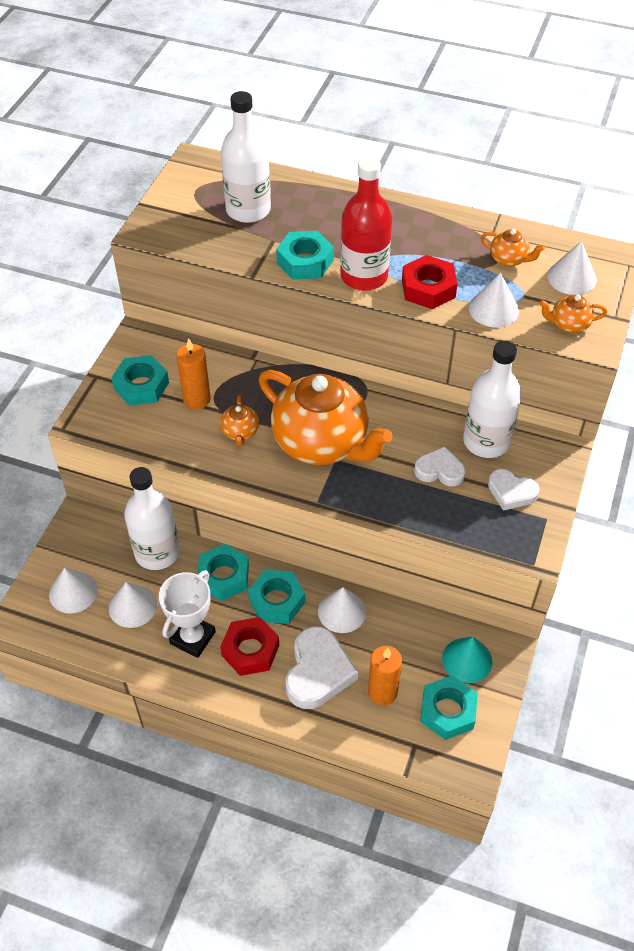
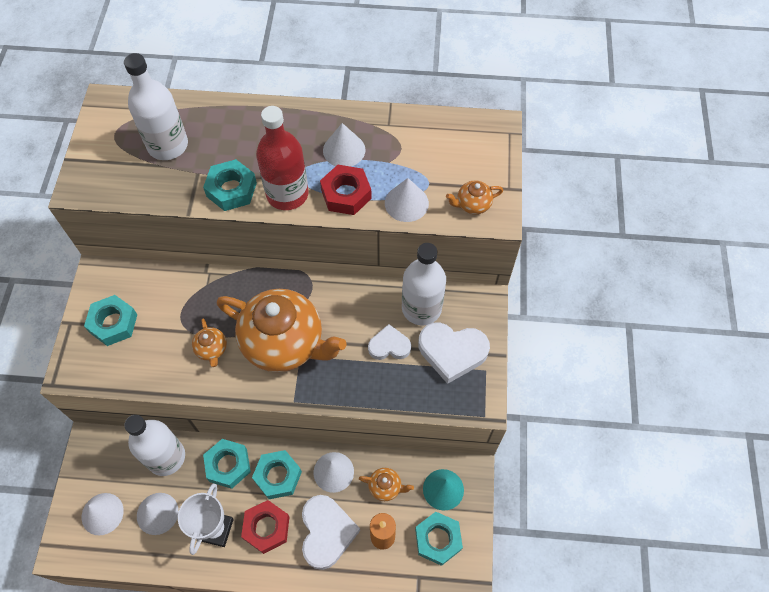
camera: 15 degrees left, 10 degrees up
(196, 399) = (166, 325): orange candle -> none
(509, 259) = (408, 149): orange teapot -> orange teapot (385, 487)
(511, 492) = (452, 352): white heart -> white heart, size x1.64
(571, 277) = (465, 156): white cone -> white cone (344, 150)

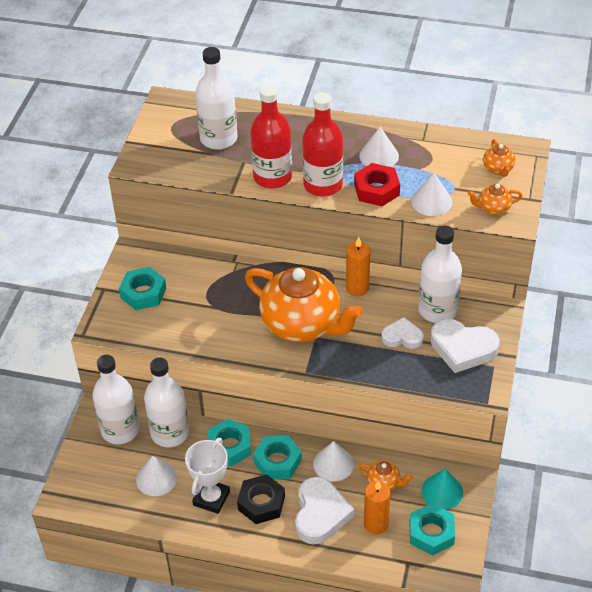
camera: 10 degrees right, 15 degrees down
(102, 513) = (103, 472): white cone -> none
(115, 460) = (120, 430): none -> white bottle
(212, 349) = (233, 323): orange teapot -> orange teapot (498, 169)
(231, 189) = (272, 177): turquoise nut -> red bottle
(266, 528) = (261, 503): red nut -> black nut
(337, 291) = (357, 288): none -> orange candle

